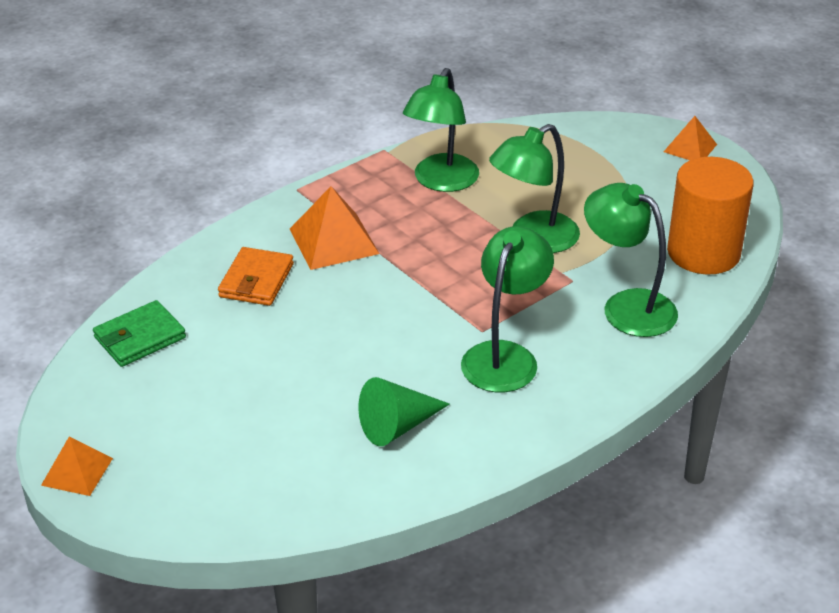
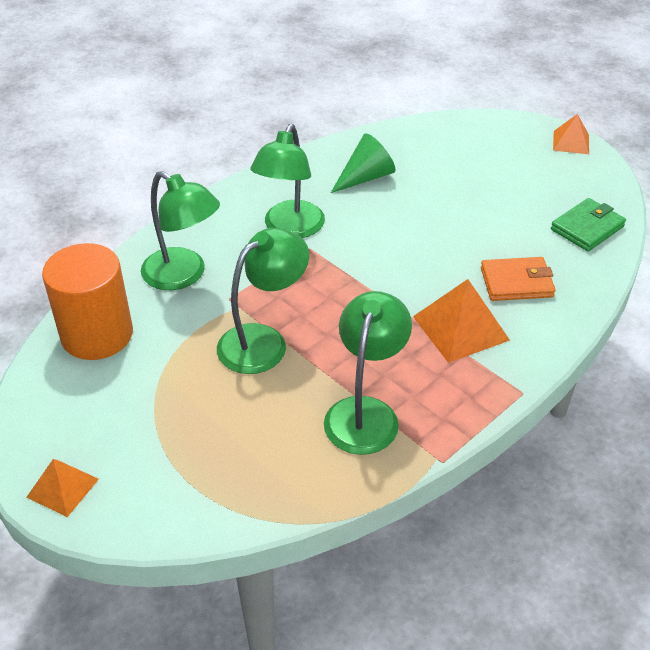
camera: 175 degrees right, 5 degrees up
(256, 280) = (516, 282): orange wallet -> orange wallet turned 75 degrees clockwise

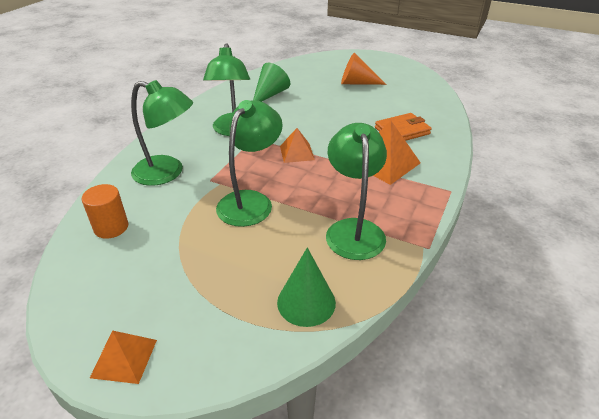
camera: 20 degrees left, 5 degrees down
(97, 335) = (111, 227): orange cylinder -> orange cylinder, size x0.55
(265, 485) = (306, 302): none -> green cone
(502, 182) = (357, 83): none -> orange cone
(571, 142) = (383, 58): orange pyramid -> orange pyramid (297, 152)
(587, 228) = (423, 96): green wallet -> none

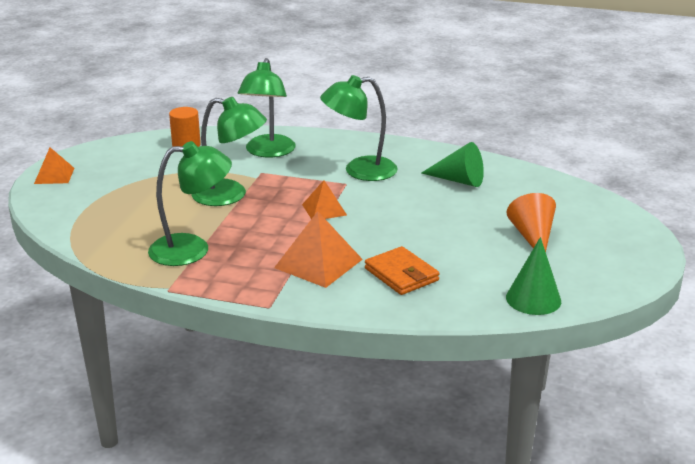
camera: 80 degrees right, 10 degrees down
(306, 302) = (99, 233): green cone -> green cone (533, 299)

